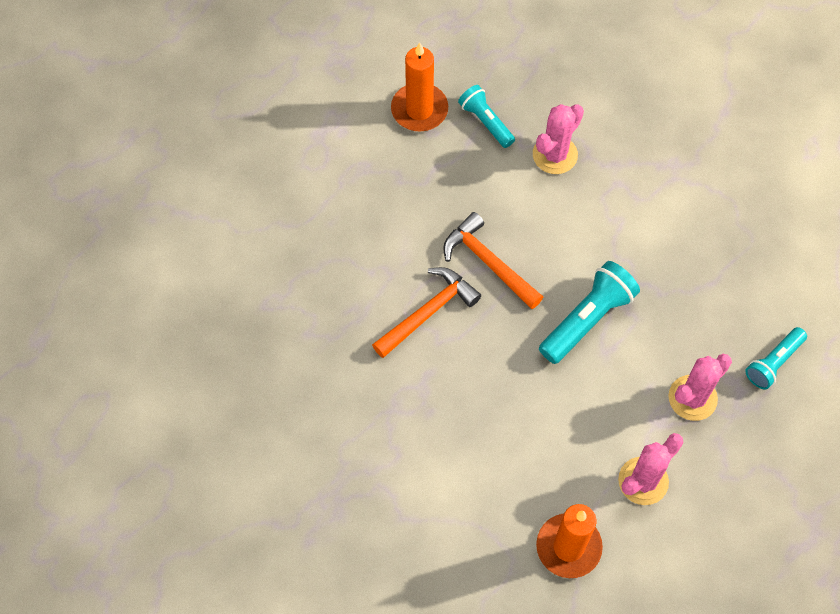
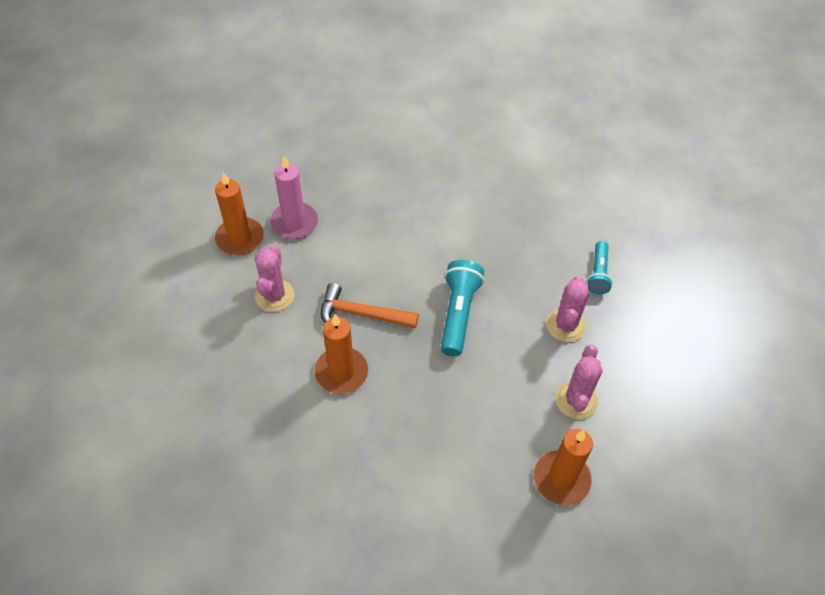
camera: 35 degrees left, 10 degrees down
(428, 312) = (341, 372): orange hammer -> orange candle
(485, 122) = (294, 223): turquoise flashlight -> pink candle
(555, 155) = (358, 220): pink cactus -> pink cactus (274, 296)

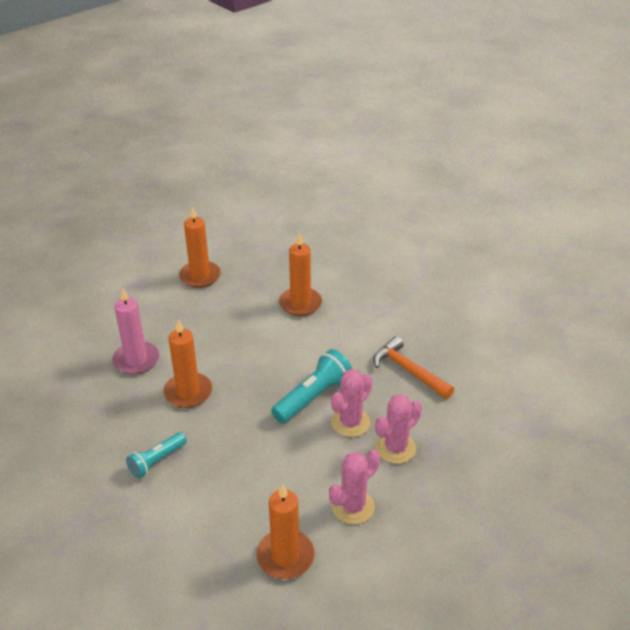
camera: 35 degrees right, 15 degrees down
(274, 296) = (189, 322): pink cactus -> pink cactus (350, 422)
(294, 223) = (247, 283): pink candle -> pink candle (136, 360)
(361, 314) = (239, 362): orange hammer -> orange hammer (408, 370)
(365, 221) = (300, 304): none -> orange candle
(598, 274) = (461, 425): turquoise flashlight -> turquoise flashlight (157, 461)

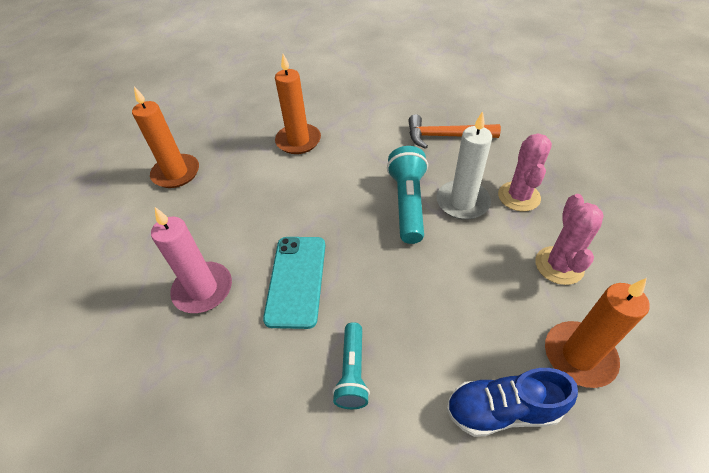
camera: 40 degrees left, 10 degrees up
(188, 392) = (296, 280): orange candle -> turquoise phone
(205, 541) = (502, 410): none -> blue shoe
(350, 422) = (462, 202): pink cactus -> white candle

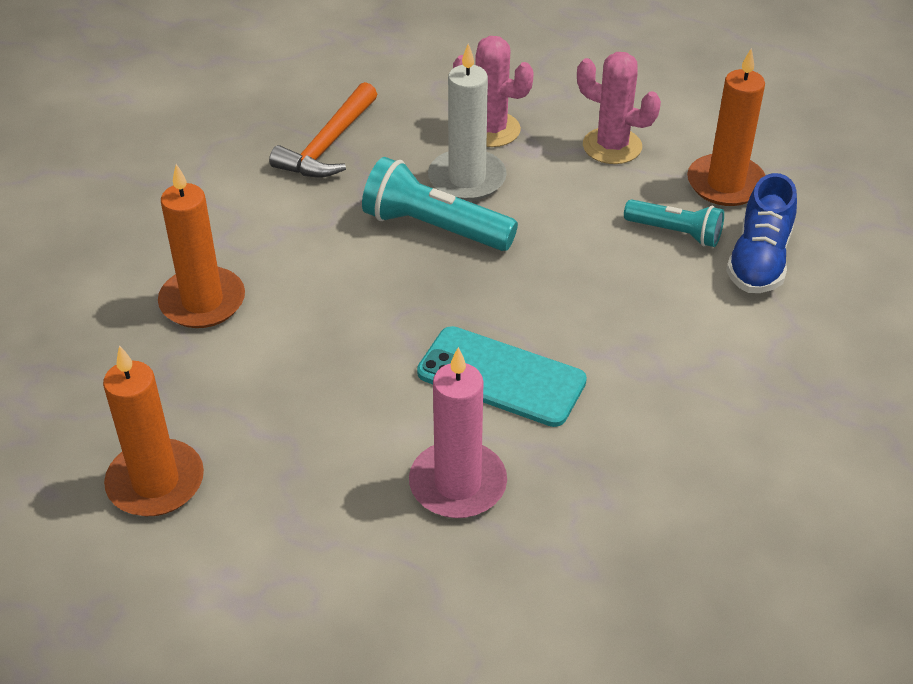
camera: 70 degrees left, 5 degrees down
(353, 372) = (665, 360): turquoise flashlight -> turquoise flashlight (676, 233)

